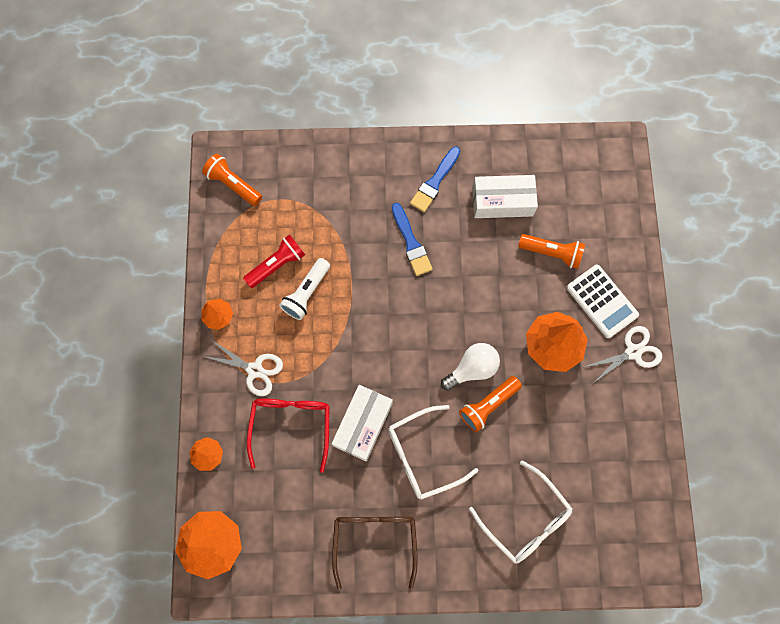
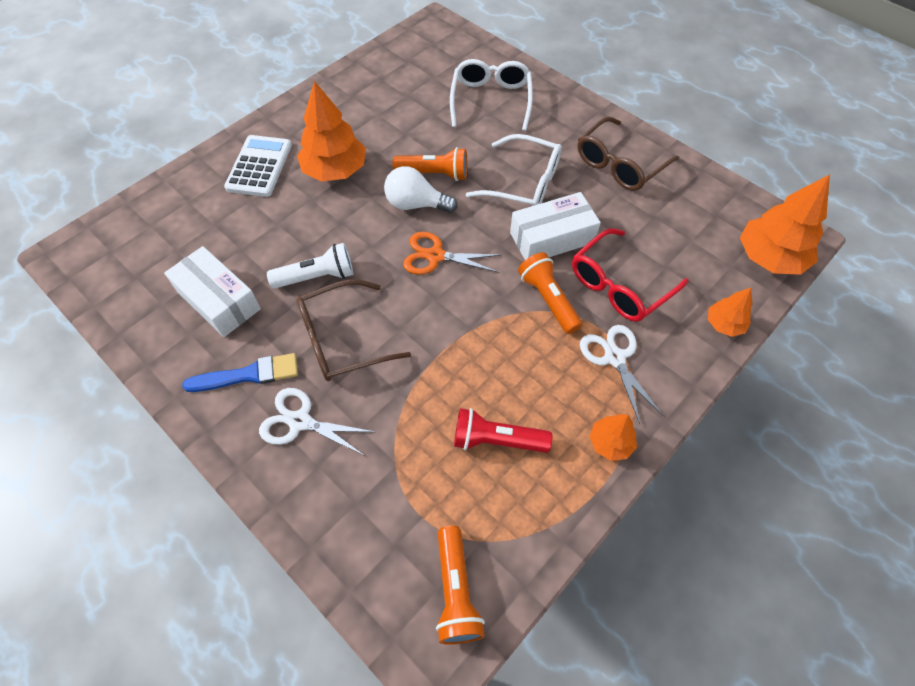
camera: 135 degrees left, 15 degrees down
(307, 293) = (493, 383): white flashlight -> white flashlight (317, 276)
(411, 243) = (342, 339): blue brush -> brown glasses
(419, 342) = (435, 256): none -> orange scissors
(552, 253) = (242, 227): orange flashlight -> orange flashlight (548, 300)
(633, 352) = (287, 123): white scissors -> white scissors (299, 421)

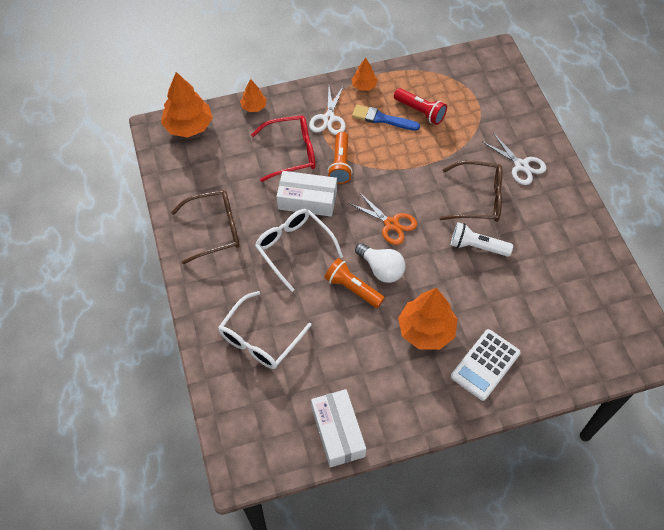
camera: 150 degrees left, 0 degrees up
(219, 300) = (549, 260): white box -> white box (338, 432)
(248, 375) = (543, 204): blue brush -> blue brush (382, 119)
(456, 591) = (475, 67): orange flashlight -> none

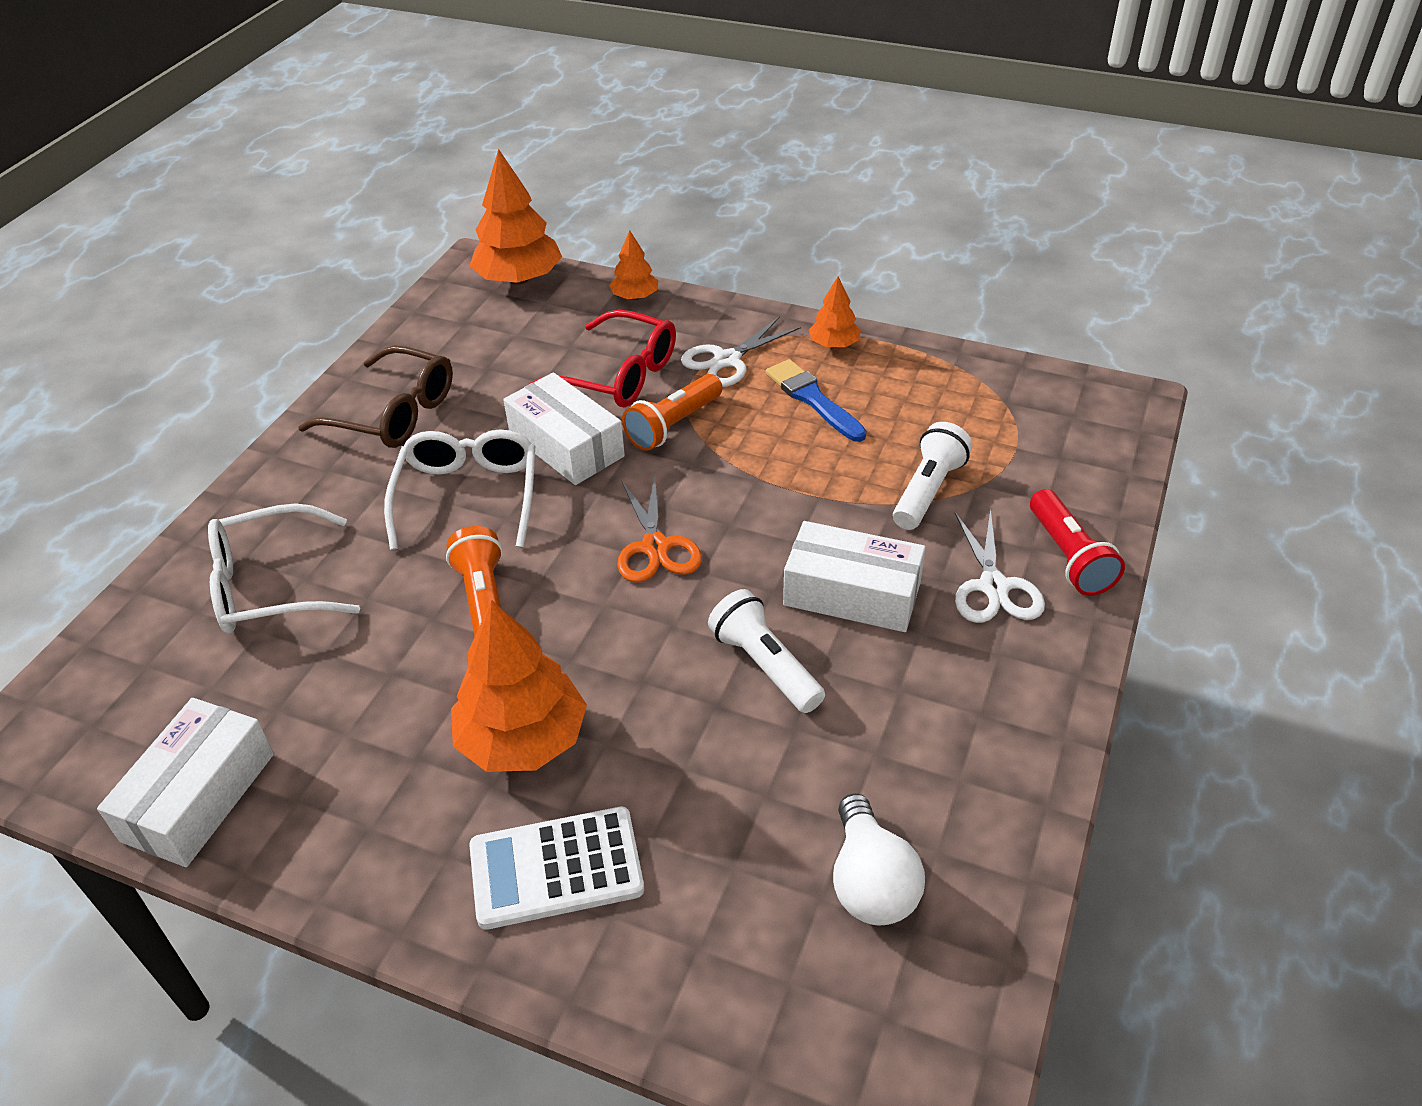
camera: 40 degrees right, 15 degrees down
(381, 269) = (561, 602): white light bulb -> white light bulb (870, 882)
(420, 111) = (890, 419): red flashlight -> red flashlight (1069, 557)
(463, 137) = (927, 490): none -> white flashlight
(478, 198) = (852, 593): brown glasses -> white box

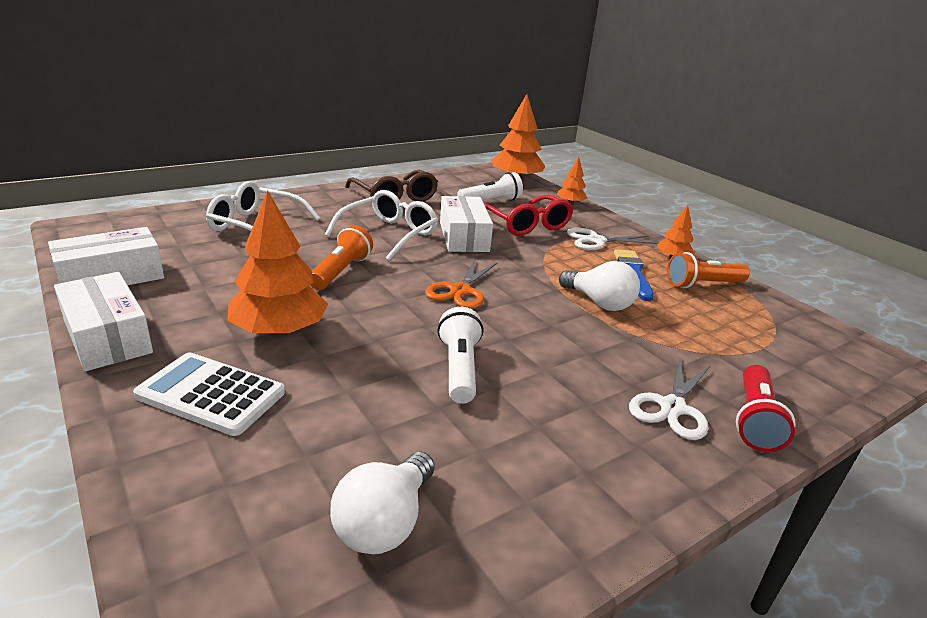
camera: 30 degrees right, 15 degrees down
(674, 425) = (533, 252): orange flashlight -> orange flashlight (702, 284)
(817, 474) = (599, 303): none -> white light bulb
(852, 593) = (559, 363): white box -> white box (108, 336)
(927, 490) = (670, 340): white flashlight -> white flashlight (490, 201)

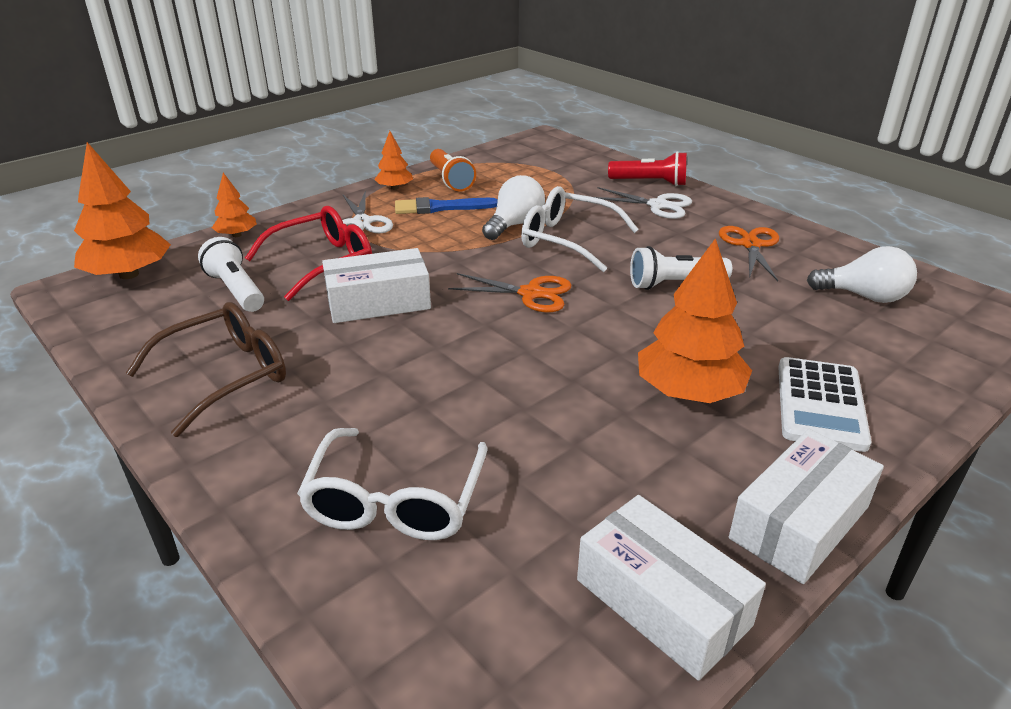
camera: 95 degrees left, 5 degrees up
(341, 271) = (525, 378): orange flashlight -> none
(389, 234) = (389, 359): white glasses -> white glasses (567, 240)
(553, 459) = (750, 245): none -> orange scissors

